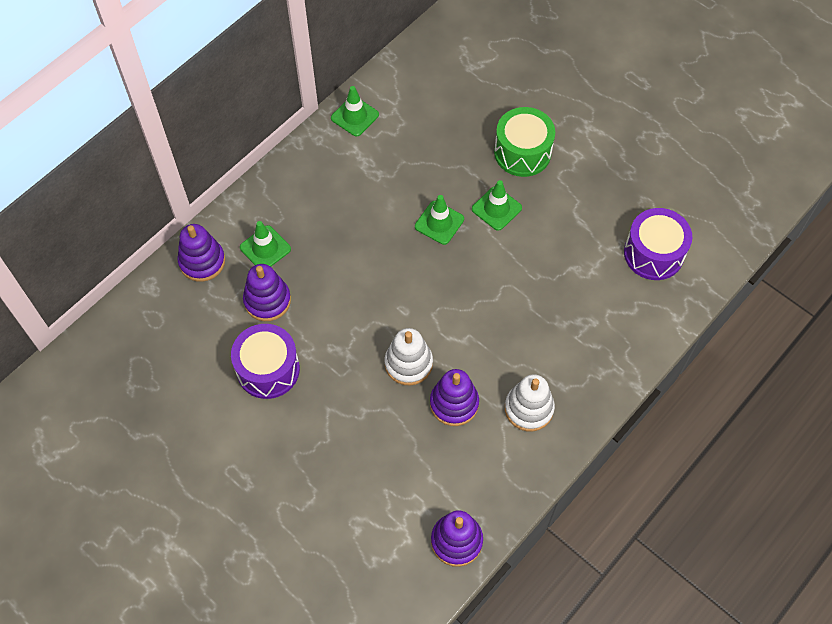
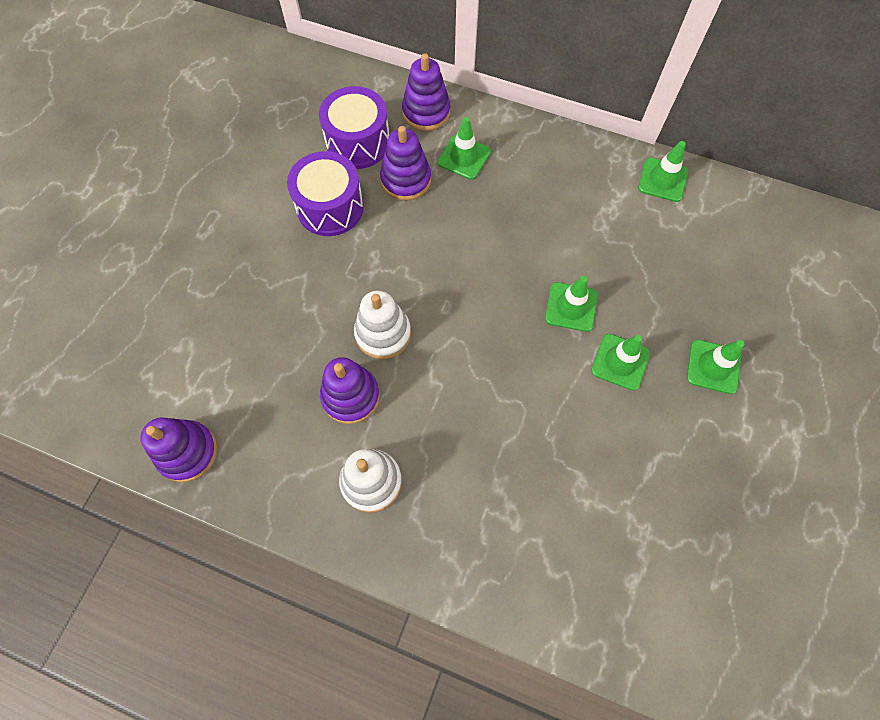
camera: 70 degrees right, 5 degrees up
(522, 152) = (713, 366): green drum -> green traffic cone
(653, 253) = (649, 576): purple drum -> purple drum (358, 142)

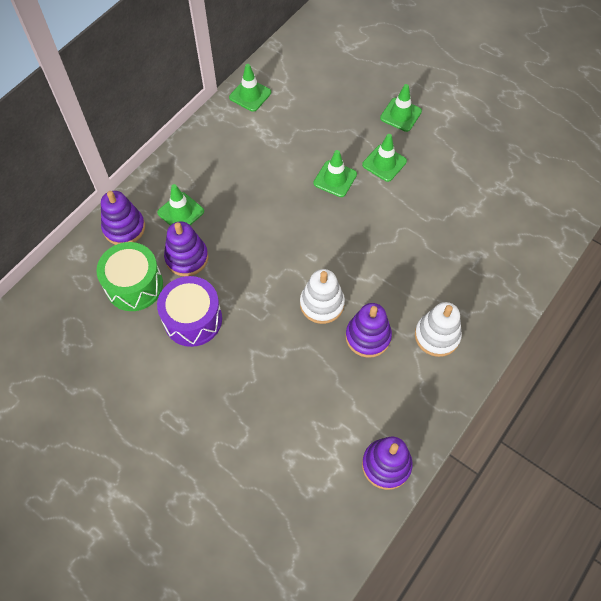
camera: 75 degrees left, 5 degrees down
(358, 142) = (134, 285): purple drum -> green drum

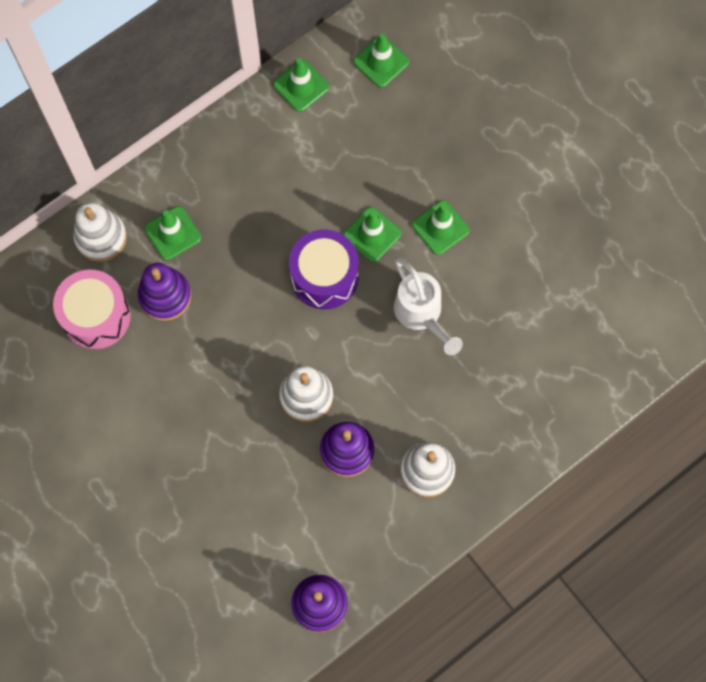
camera: 15 degrees right, 10 degrees up
(124, 228) = (101, 237): purple stacking toy -> white stacking toy
(134, 285) = (96, 316): green drum -> pink drum
(193, 319) = (153, 376): purple drum -> purple drum (324, 277)
(391, 224) = (421, 314): none -> white watering can
(400, 115) = (484, 162): green traffic cone -> green traffic cone (381, 62)

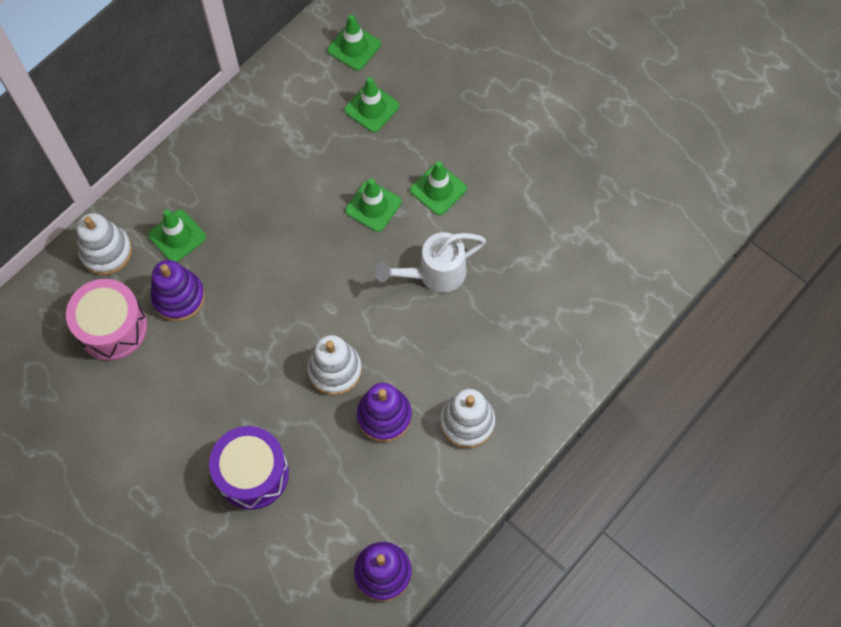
camera: 10 degrees left, 5 degrees down
(301, 86) = (281, 80): green traffic cone -> green traffic cone (371, 108)
(324, 277) = (333, 253): purple drum -> purple drum (252, 473)
(421, 314) = (434, 273): white watering can -> white watering can turned 105 degrees clockwise

